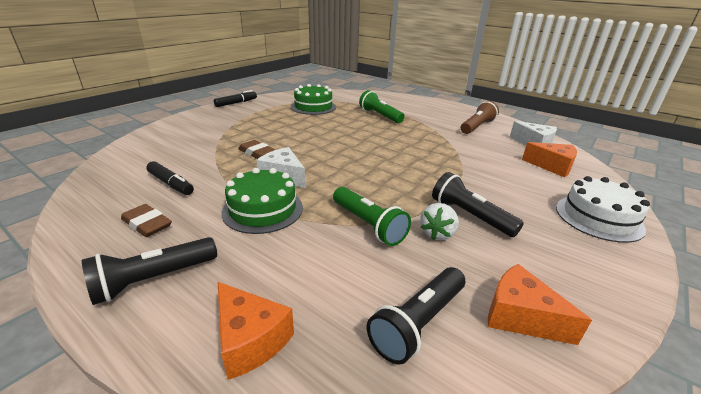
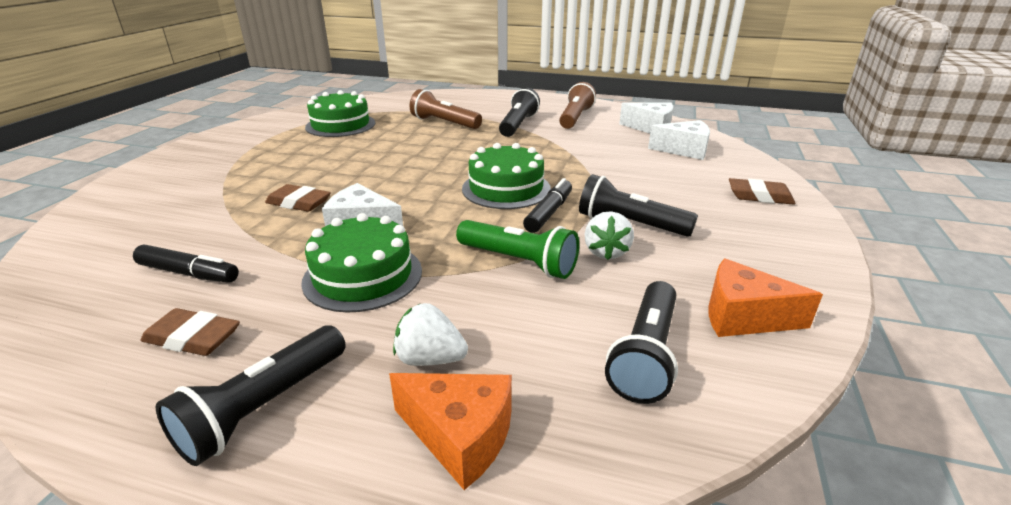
camera: 20 degrees left, 0 degrees up
(236, 103) = (211, 137): black marker -> black marker (549, 213)
(266, 278) = (430, 359): none -> white strawberry
(380, 116) = (444, 123): green flashlight -> brown flashlight
(393, 169) = (506, 188): none -> green cake
(430, 125) = (518, 125): none -> black flashlight
(552, 166) = (684, 150): orange cheese -> white cheese
(598, 218) = (759, 196): white cake -> brown eraser

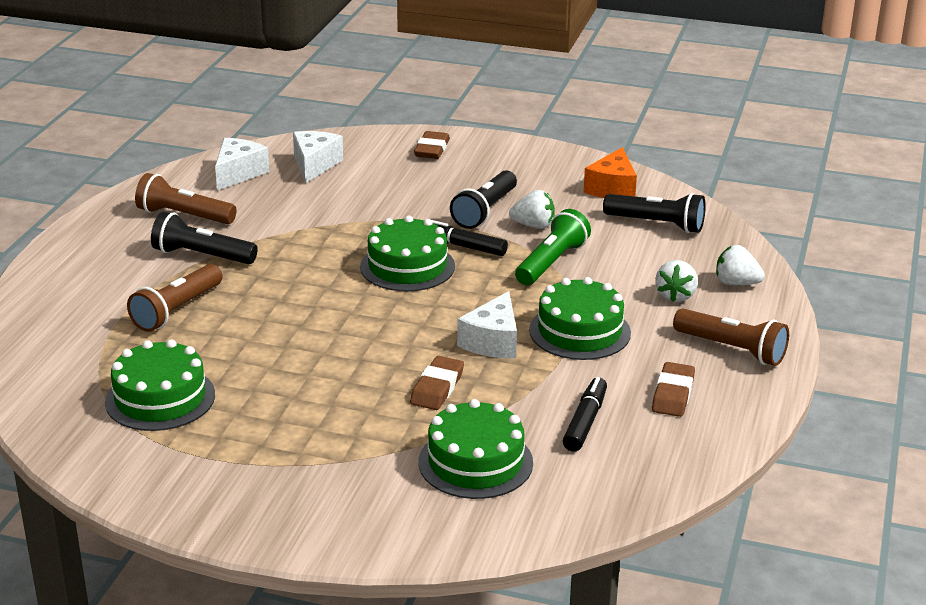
camera: 90 degrees left, 0 degrees up
(177, 218) = (475, 462): none -> green cake
(263, 407) = (732, 349): black flashlight -> brown flashlight
(460, 436) = (736, 283): orange cheese -> white strawberry

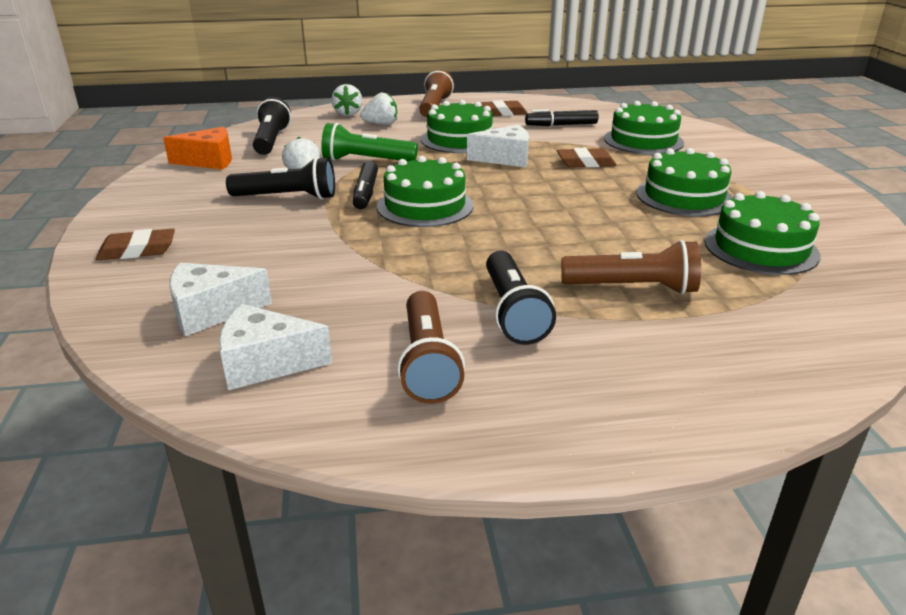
camera: 115 degrees left, 0 degrees up
(294, 410) = (684, 196): none -> green cake

